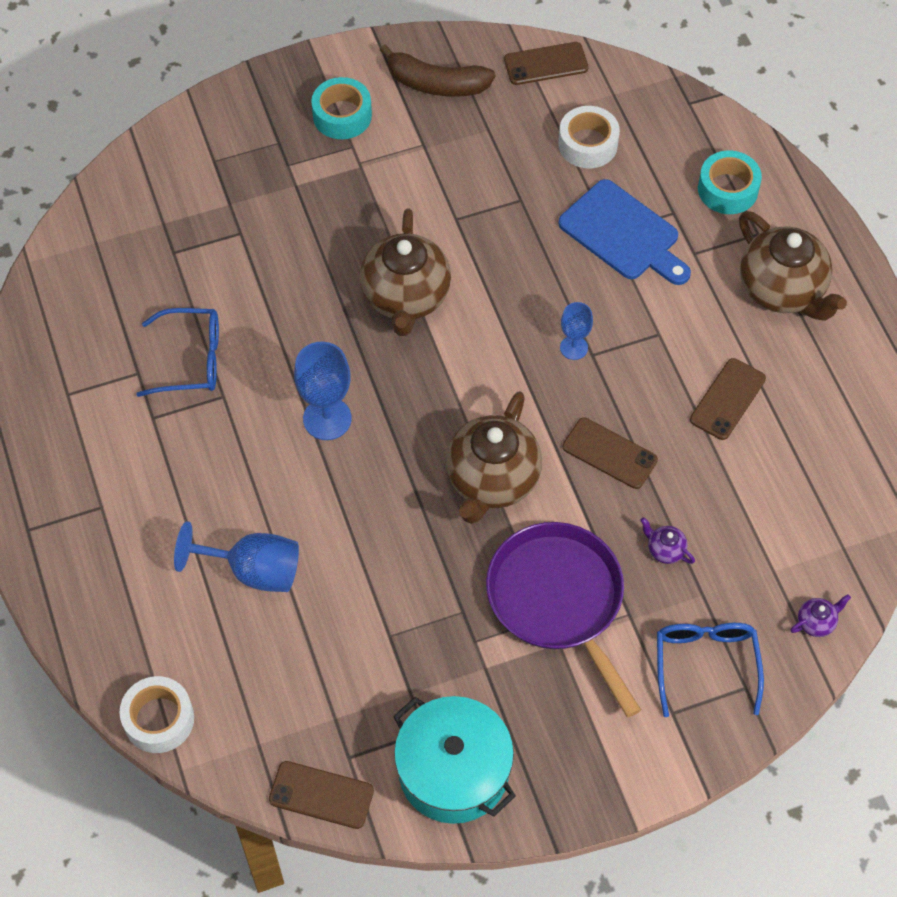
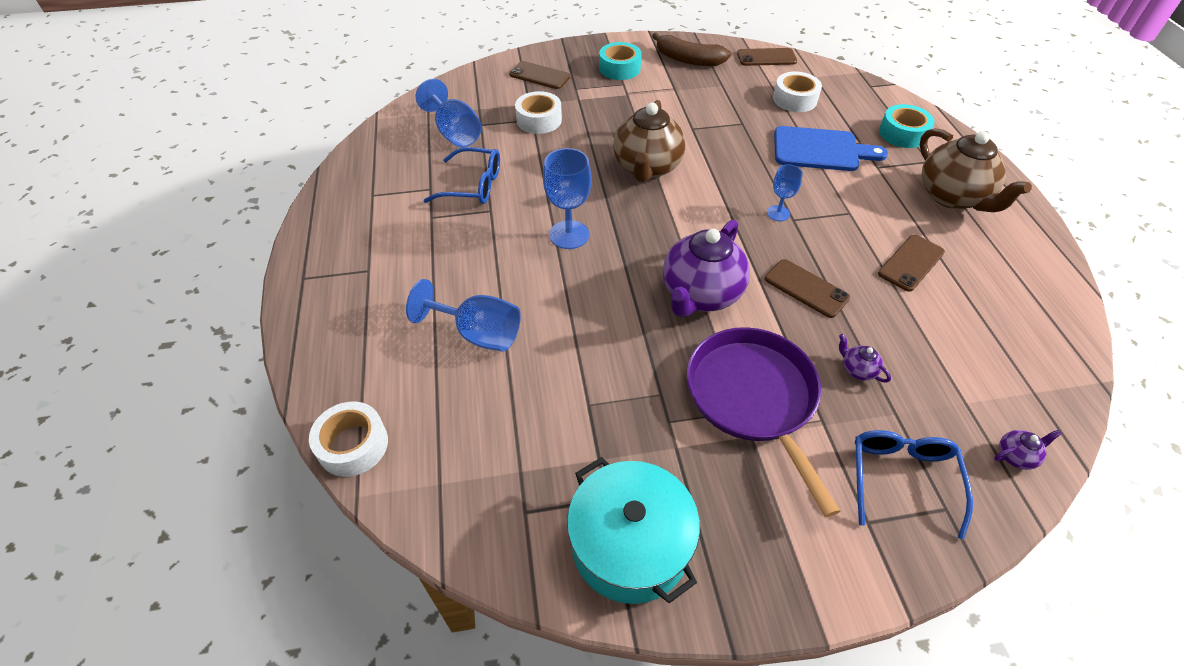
camera: 10 degrees right, 10 degrees down
(143, 273) = (455, 133): none -> blue goblet
(250, 233) = (539, 120): none -> white tape
(321, 795) = (488, 546): brown phone -> brown phone (539, 75)
(492, 480) = (700, 294): brown teapot -> purple teapot
(623, 234) = (820, 150): blue cutting board -> blue cutting board turned 45 degrees counterclockwise

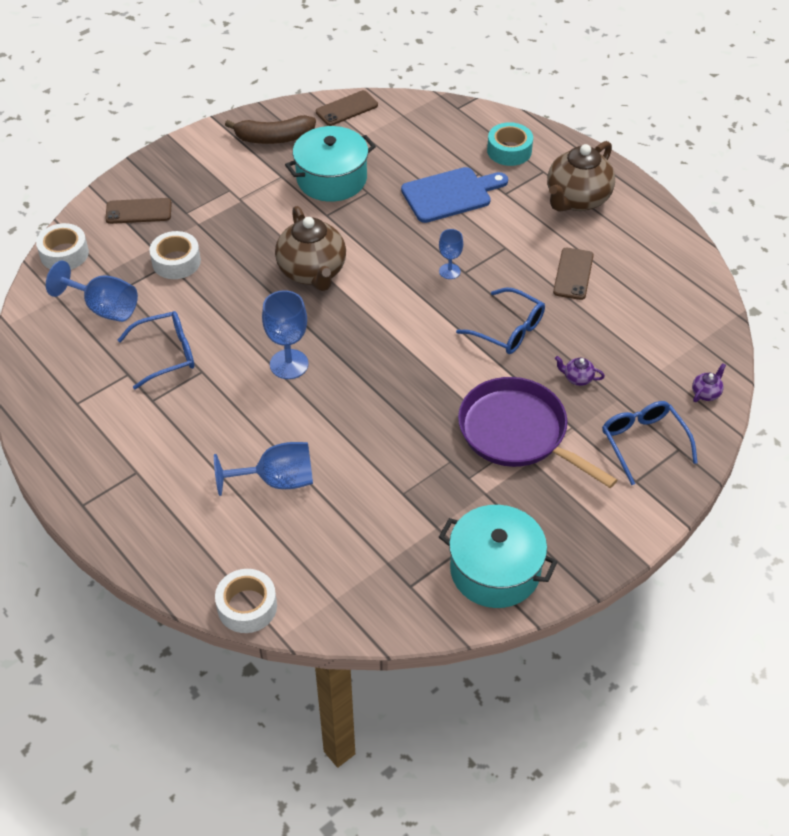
camera: 30 degrees left, 0 degrees up
(619, 68) = (213, 173): turquoise tape -> none
(700, 294) = (431, 370): purple teapot -> none
(716, 103) = (331, 179): none -> turquoise pot
(795, 99) = (399, 148): white tape -> white tape (64, 254)
(806, 288) = (507, 329): brown phone -> blue glasses
(952, 197) = (577, 200): brown teapot -> brown teapot turned 90 degrees clockwise

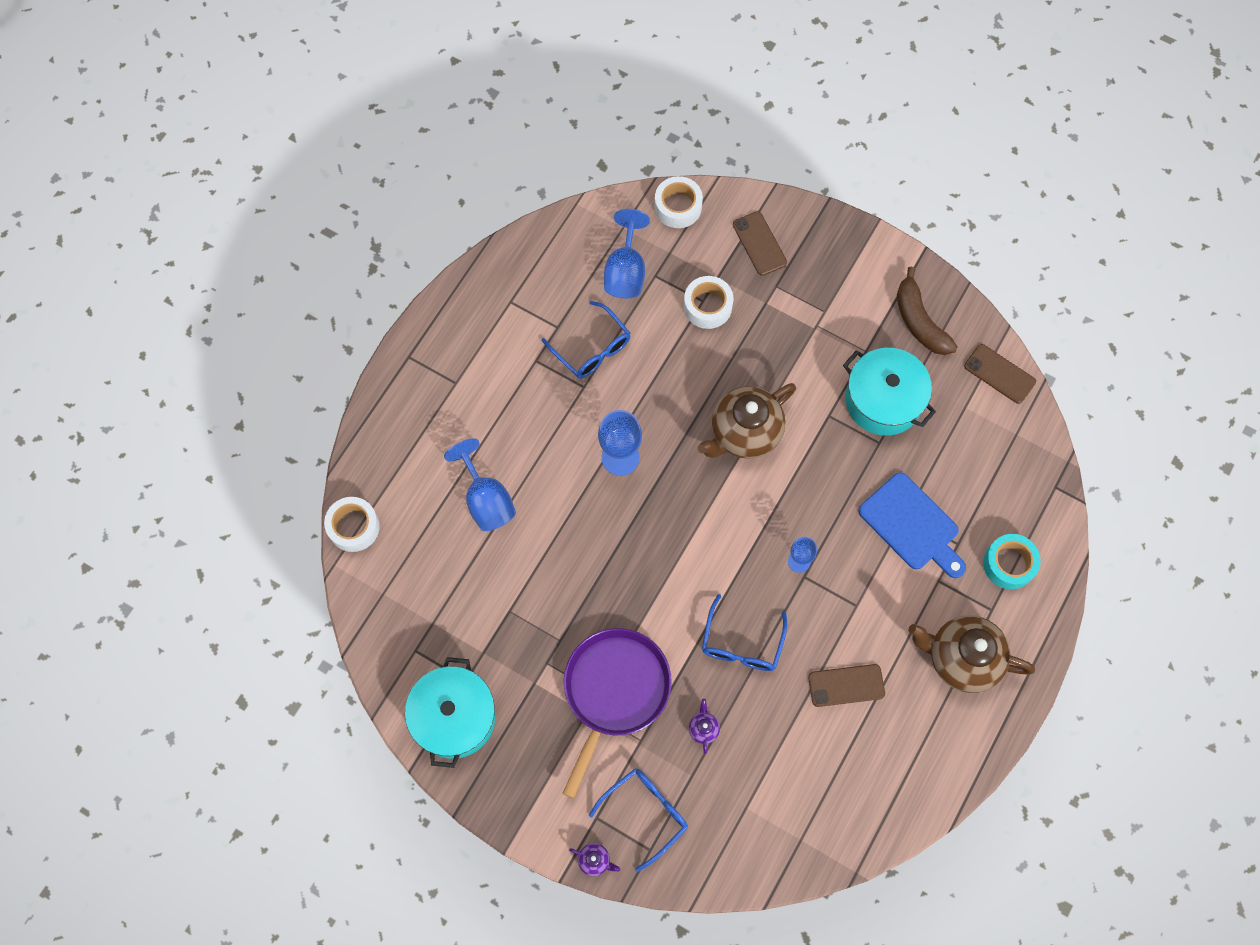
camera: 70 degrees right, 20 degrees up
(706, 393) = (732, 861): purple teapot -> purple teapot (595, 860)

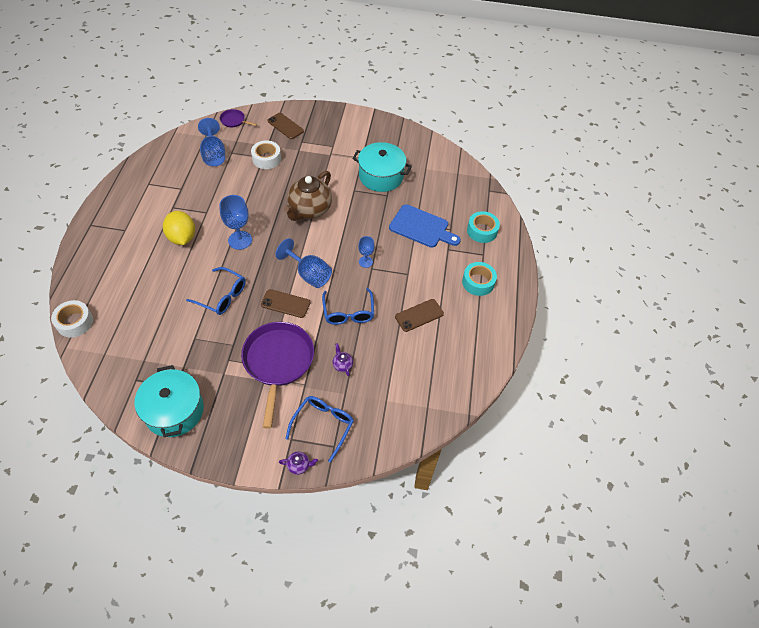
camera: 25 degrees left, 15 degrees down
(486, 500) = (161, 283): blue goblet -> blue goblet (309, 274)
(536, 425) = (182, 238): none -> yellow lemon
(591, 348) = (205, 193): blue glasses -> blue glasses (221, 296)
(678, 207) = (234, 121): white tape -> purple pan
(919, 321) = (385, 138): brown banana -> none
(961, 658) = (478, 282): brown teapot -> turquoise tape
(999, 374) = (437, 150): brown phone -> brown phone (285, 303)

